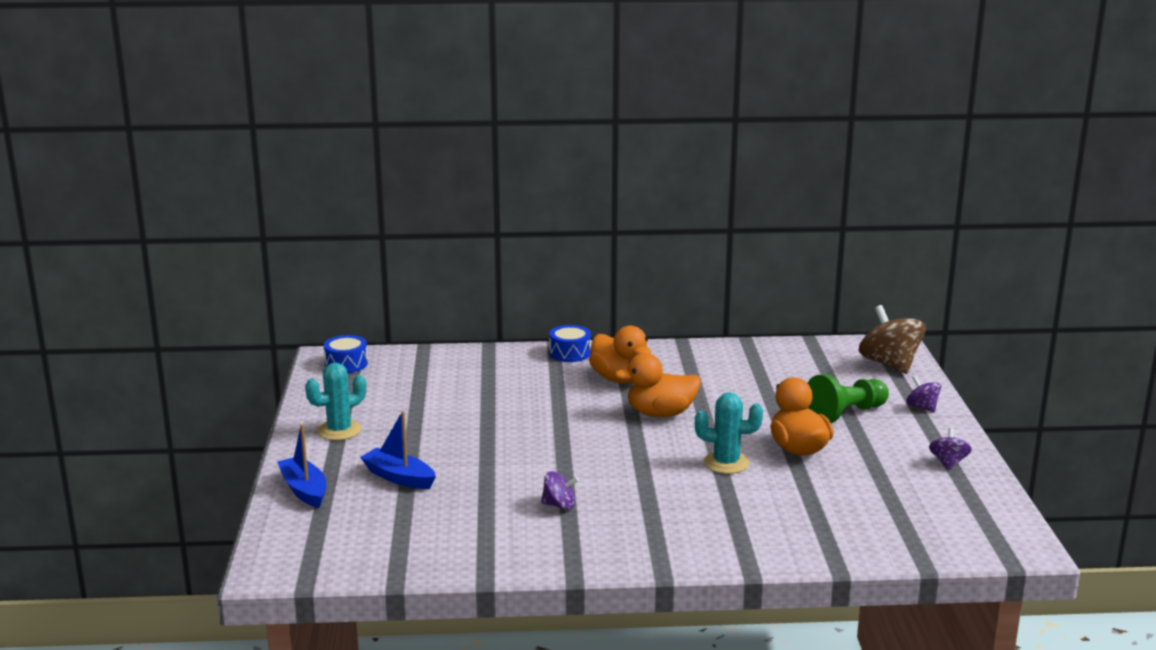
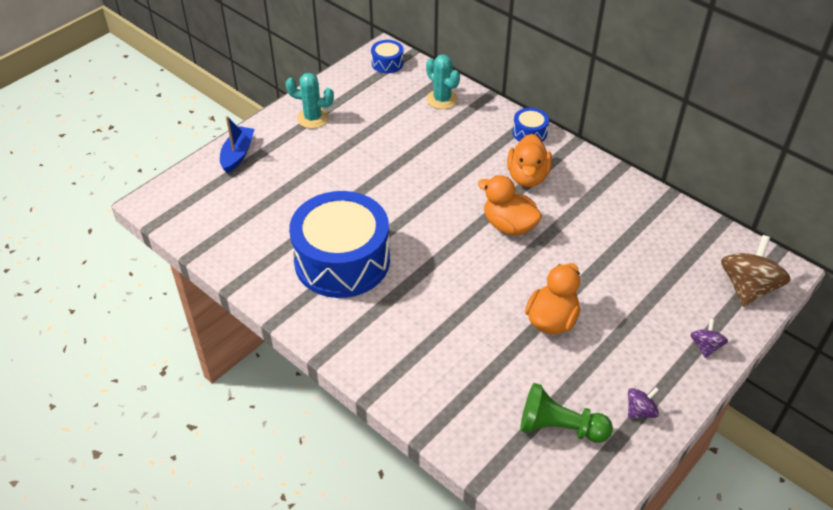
camera: 45 degrees right, 25 degrees up
(399, 477) = (293, 177): blue boat -> none
(559, 505) = (342, 260): purple spinning top -> blue drum
(726, 463) = (486, 298): turquoise cactus -> turquoise cactus (442, 99)
(846, 414) = (636, 312): green pawn -> green pawn (559, 427)

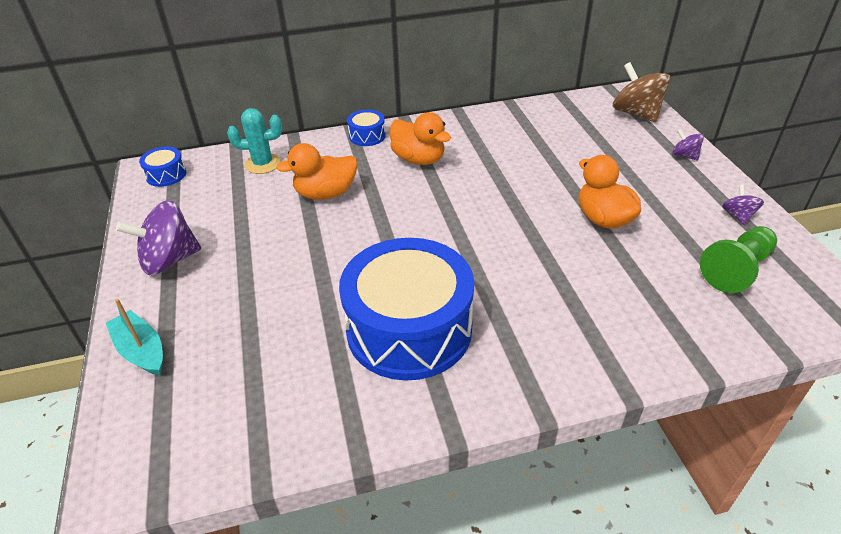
camera: 55 degrees left, 5 degrees down
(237, 154) = (141, 351): blue boat -> turquoise boat
(312, 118) = (169, 260): turquoise cactus -> purple spinning top
(509, 225) = (467, 194): orange duck -> orange duck (325, 194)

